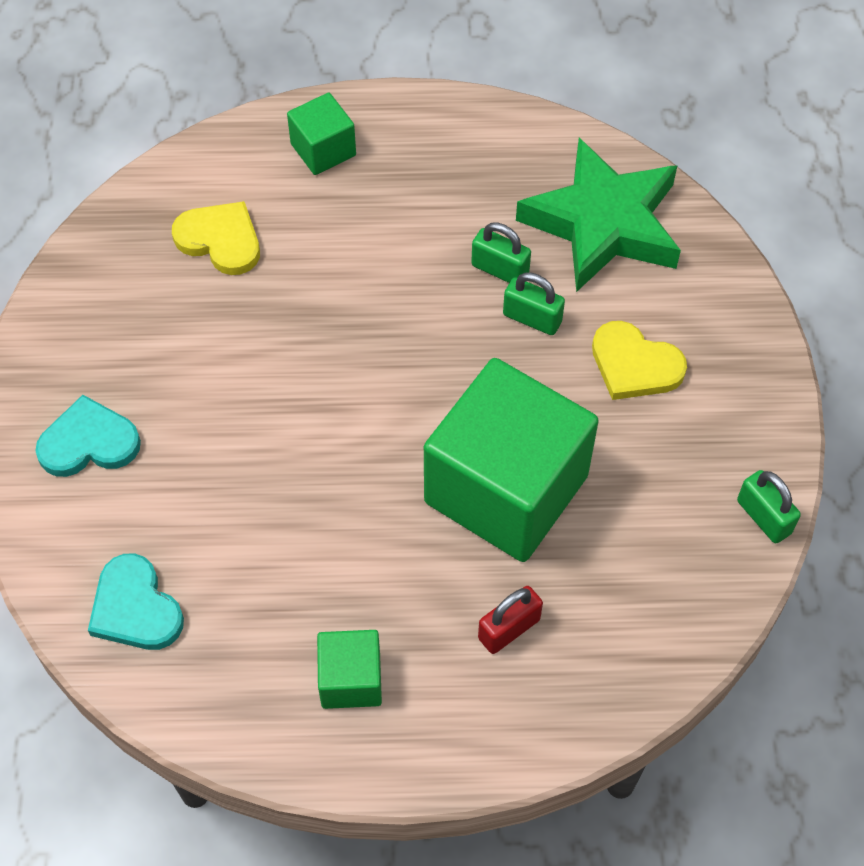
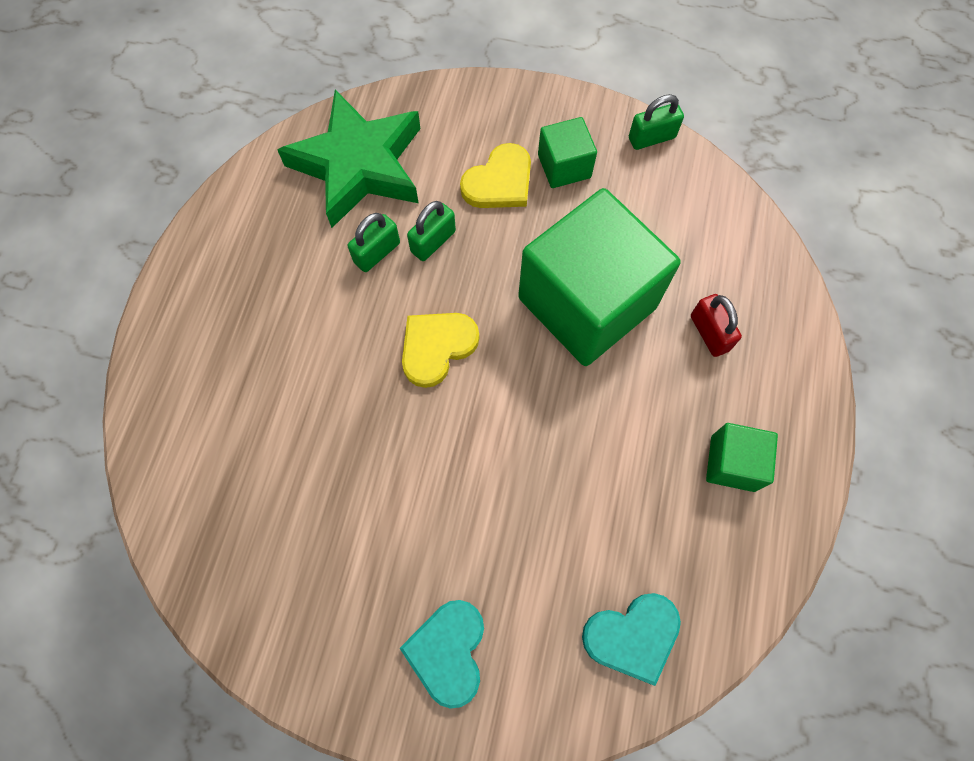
camera: 75 degrees left, 10 degrees up
(220, 240) = (259, 480): yellow heart -> yellow heart (437, 347)
(323, 150) = (192, 364): green cube -> green cube (564, 166)

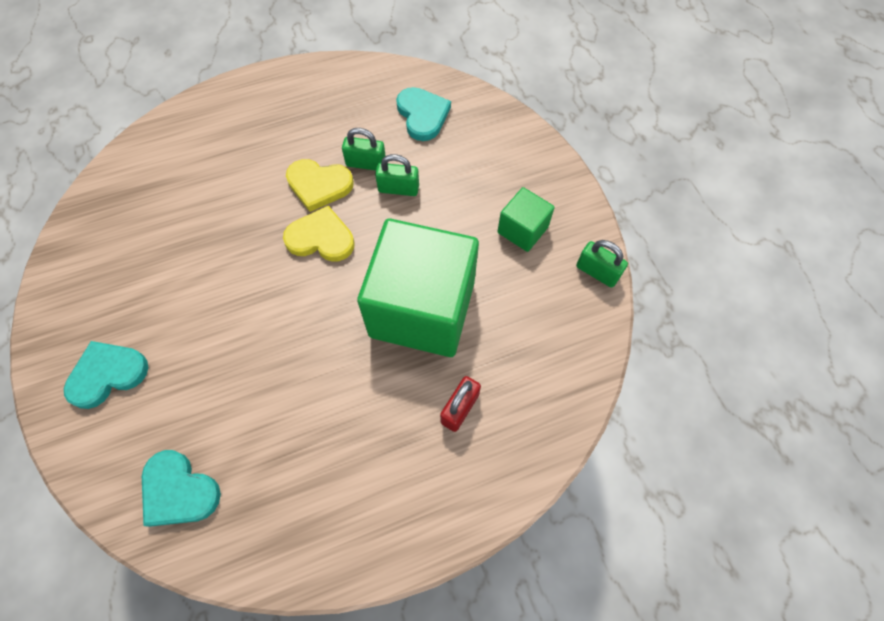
camera: 55 degrees right, 5 degrees down
(359, 165) = (422, 115): green star -> turquoise heart
(499, 182) = (476, 199): yellow heart -> yellow heart (319, 185)
(732, 463) = (360, 488): green cube -> none

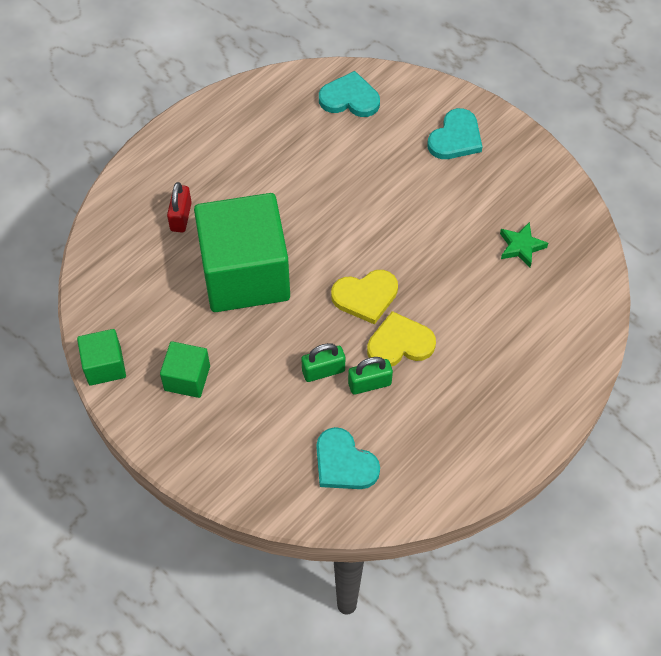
camera: 155 degrees right, 5 degrees down
(148, 225) = (521, 247): none -> green star
(597, 272) = (104, 366): green padlock -> green cube

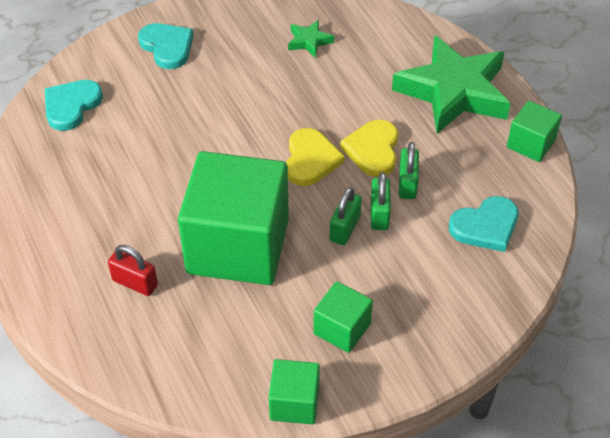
camera: 70 degrees left, 10 degrees down
(295, 348) = (345, 228): none -> green padlock
(470, 480) = (530, 144): none -> green cube
(511, 392) = (453, 92): none -> green star

